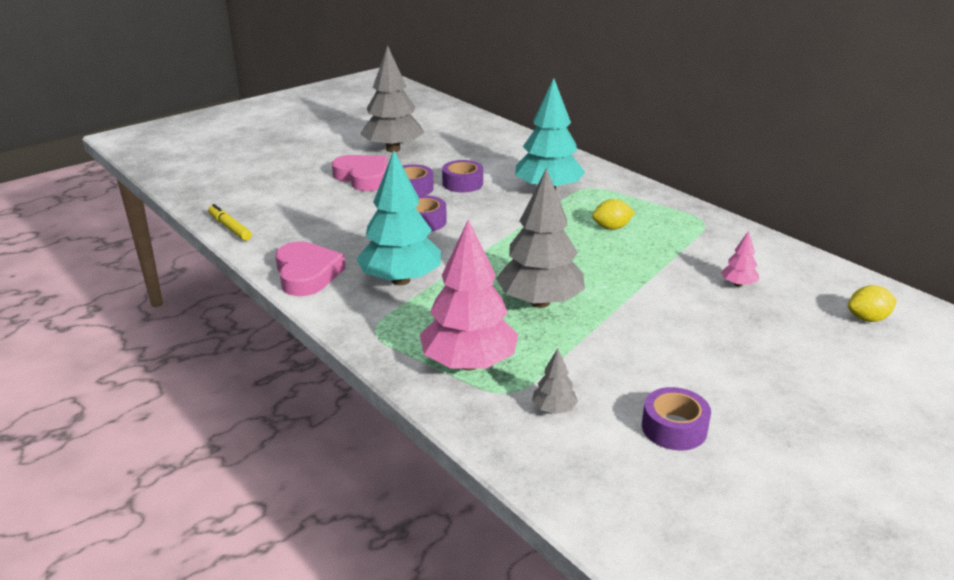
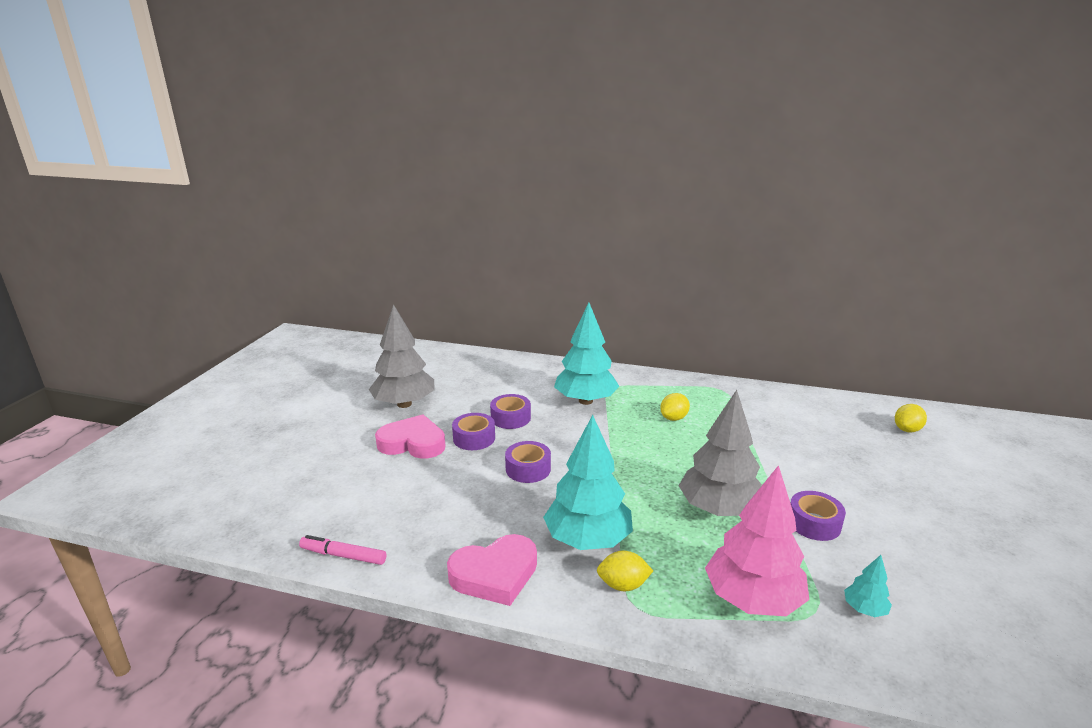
camera: 35 degrees left, 5 degrees down
(230, 228) = (343, 555): yellow marker -> pink marker
(307, 274) = (495, 574): pink heart -> pink heart turned 120 degrees clockwise
(384, 315) = (623, 585): none -> yellow lemon
(554, 409) = (864, 609): grey tree -> turquoise tree
(674, 428) = (947, 579): purple tape -> purple tape (814, 523)
(738, 284) = (811, 434): pink tree -> none

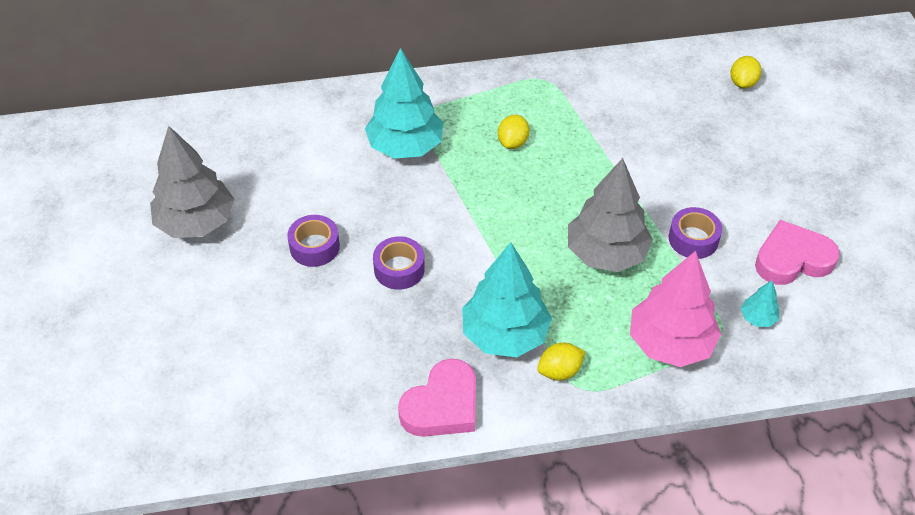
camera: 25 degrees left, 25 degrees up
(343, 555) = (284, 443): pink marker -> none
(413, 443) = (250, 278): pink heart -> pink heart (792, 259)
(510, 418) = (336, 202): purple tape -> none

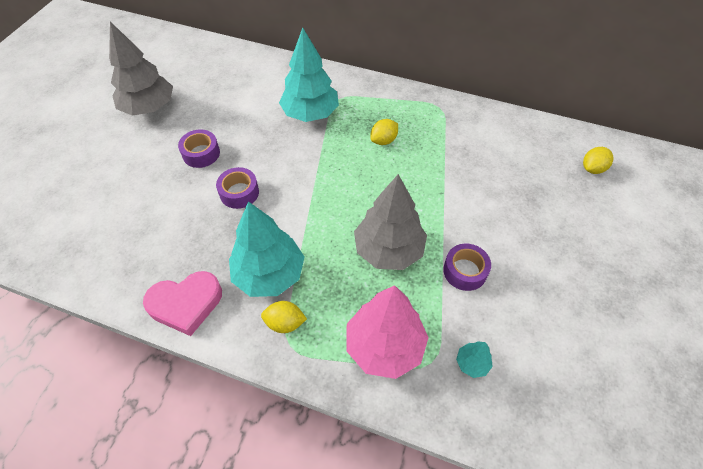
camera: 30 degrees right, 5 degrees up
(792, 259) = (538, 328): pink heart -> none

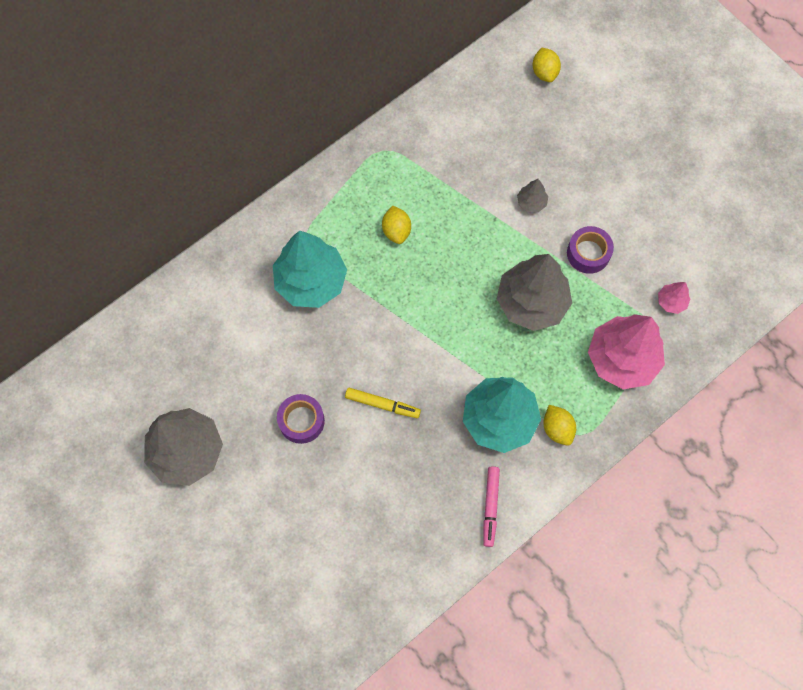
camera: 60 degrees left, 15 degrees up
(186, 304) = (490, 507): pink heart -> pink marker
(239, 192) = (382, 404): purple tape -> yellow marker
(285, 323) = (557, 429): yellow lemon -> yellow lemon turned 60 degrees counterclockwise
(472, 363) = (671, 302): turquoise tree -> pink tree
(476, 210) = (531, 202): none -> grey tree

